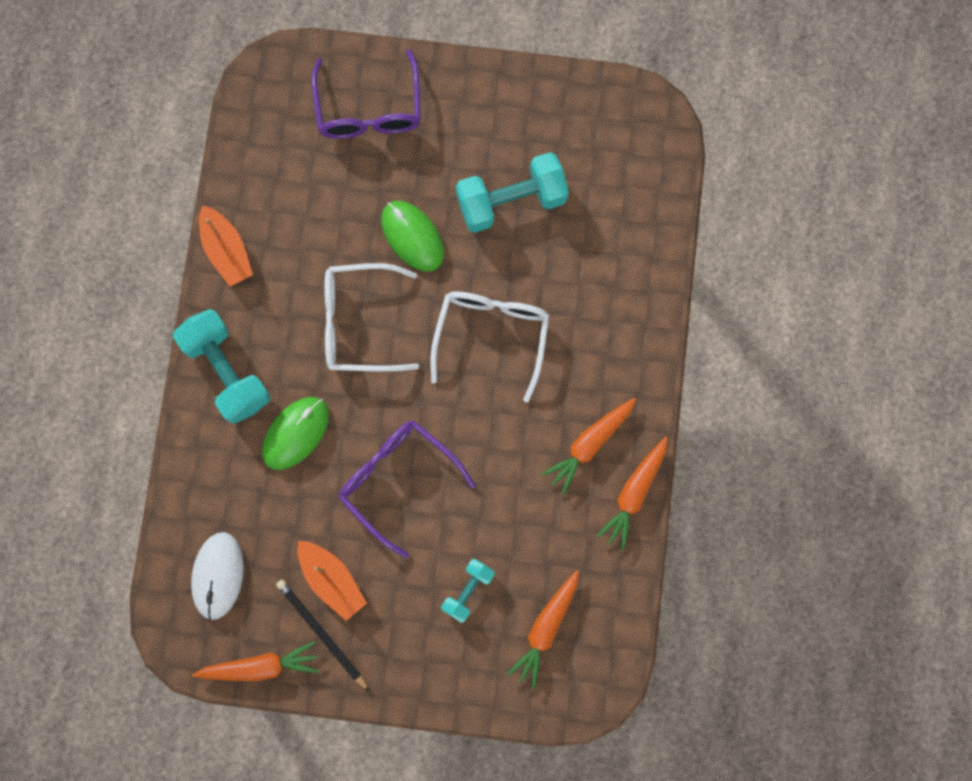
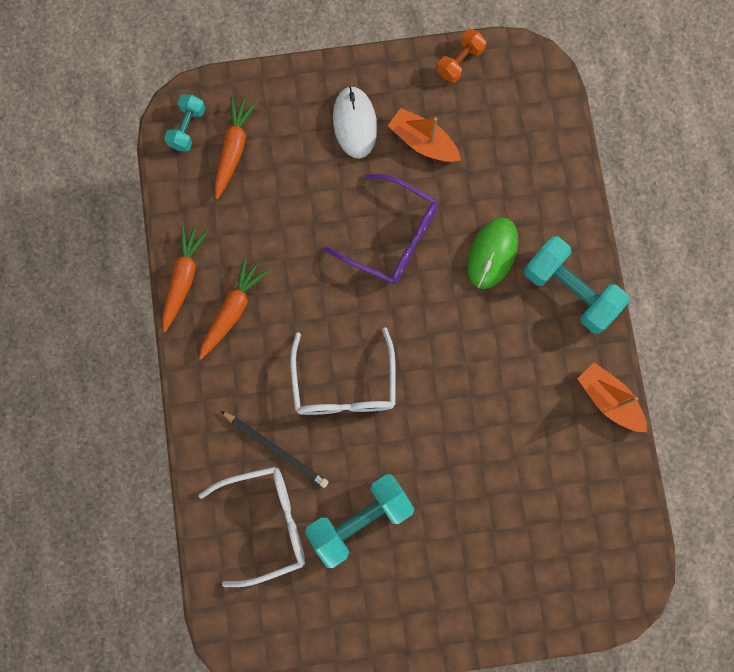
camera: 165 degrees right, 0 degrees up
(218, 575) = (518, 121): white mouse -> white mouse (355, 123)
(260, 666) = (460, 62): orange carrot -> orange dumbbell
(321, 633) = (418, 99): black pencil -> black pencil (276, 449)
(360, 323) = (466, 366): white glasses -> white glasses (264, 523)
(369, 108) = (522, 578): purple glasses -> none
(412, 236) = (443, 459): green mouse -> none
(468, 591) = (306, 162): turquoise dumbbell -> turquoise dumbbell (187, 128)

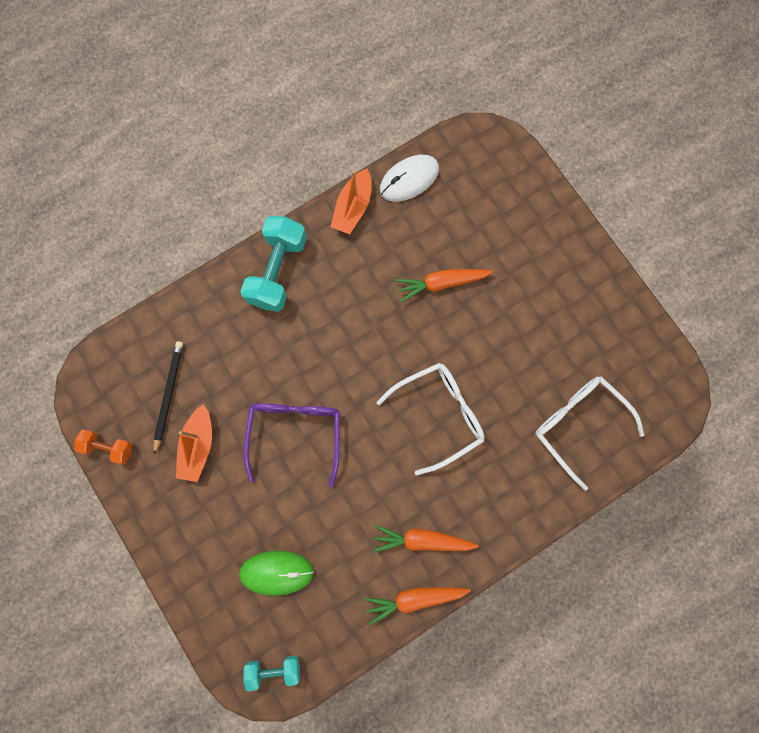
camera: 115 degrees left, 0 degrees up
(233, 149) = (276, 614): orange carrot -> orange carrot (441, 283)
(276, 449) = (517, 445): black pencil -> black pencil (168, 395)
(355, 123) = (205, 514): white mouse -> white mouse (409, 179)
(360, 520) = (538, 353): turquoise dumbbell -> none
(492, 253) = (273, 345): green mouse -> green mouse (276, 572)

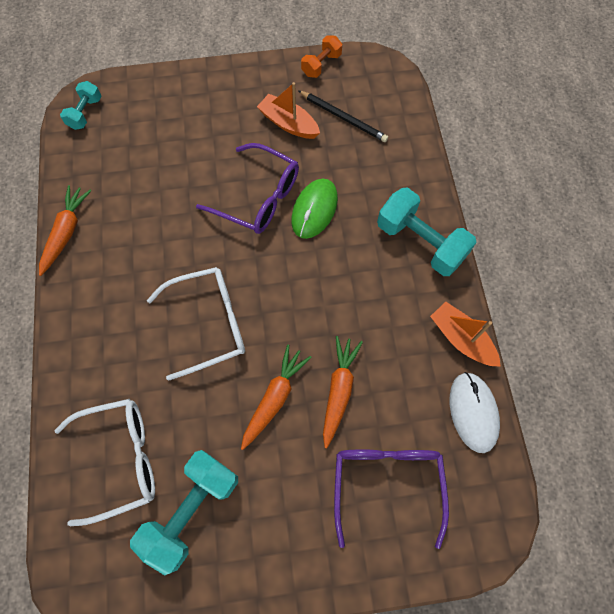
camera: 115 degrees right, 10 degrees down
(276, 572) = (154, 141): green mouse -> green mouse (314, 210)
(422, 540) = (108, 259): orange carrot -> orange carrot (274, 398)
(438, 415) = (208, 324): white glasses -> white glasses turned 105 degrees counterclockwise
(494, 220) = (387, 485): none -> purple glasses
(584, 350) = (192, 510): none -> turquoise dumbbell

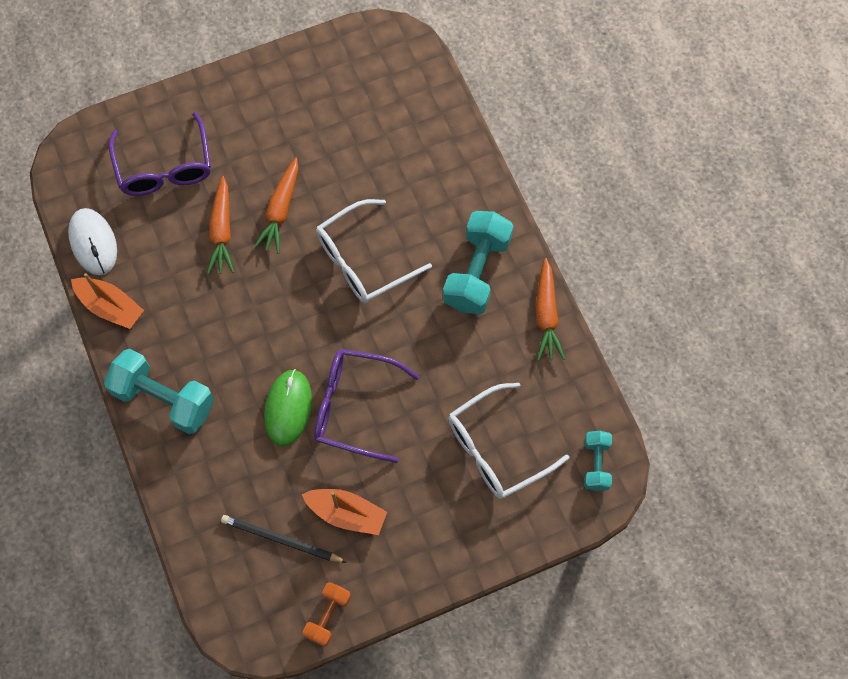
camera: 165 degrees right, 0 degrees up
(119, 459) = (402, 130): white glasses -> white glasses (497, 448)
(192, 510) = (326, 110): turquoise dumbbell -> turquoise dumbbell (476, 272)

